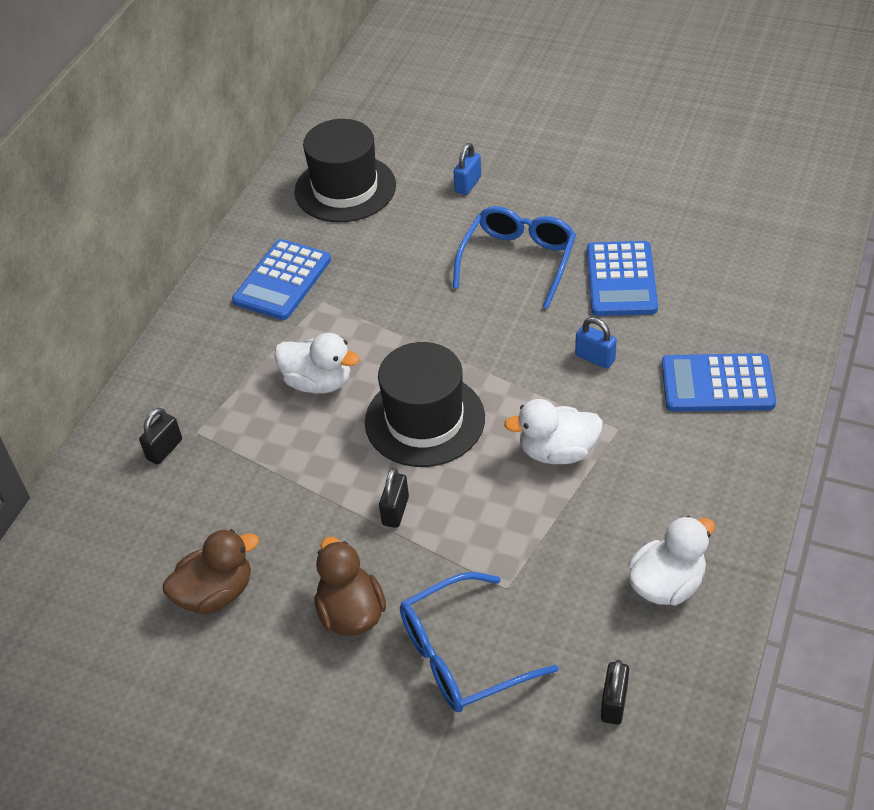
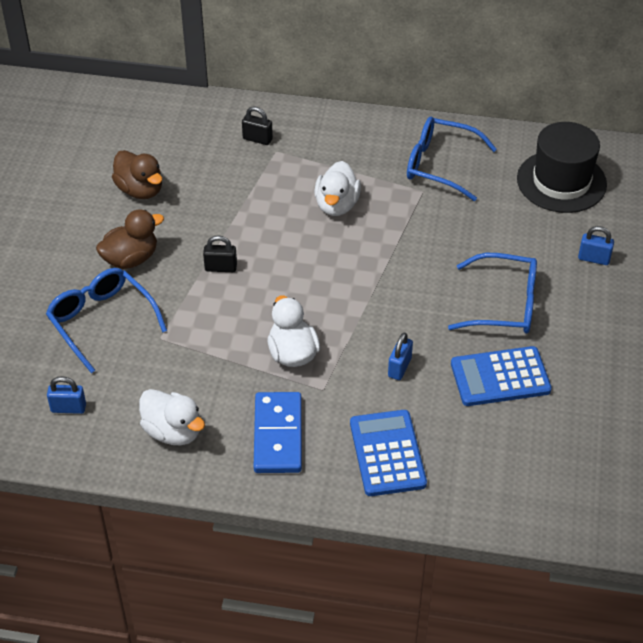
camera: 75 degrees right, 0 degrees up
(282, 280) = (440, 165): blue calculator -> blue glasses
(425, 420) = (310, 271): black hat -> none
(614, 703) = (68, 408): black padlock -> blue padlock
(682, 478) = (278, 435): none -> blue domino

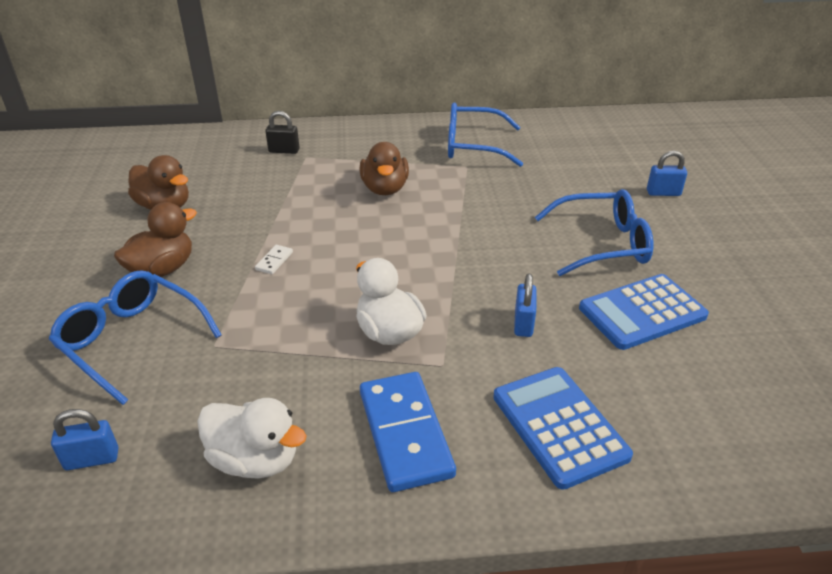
camera: 15 degrees left, 10 degrees down
(221, 268) = (274, 261): black padlock -> white domino
(336, 205) = (385, 189): white duck -> brown duck
(561, 181) = (592, 142): black hat -> none

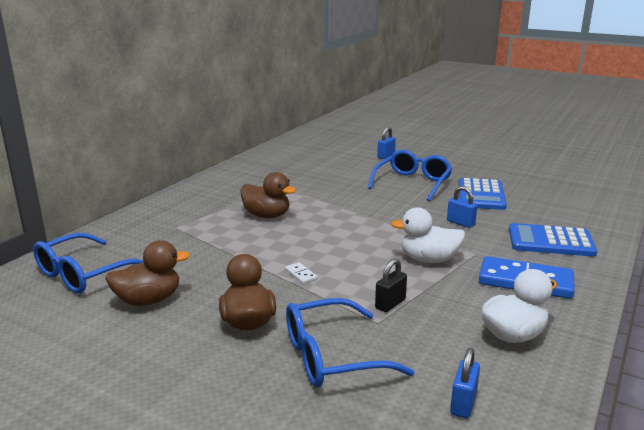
camera: 55 degrees left, 15 degrees down
(284, 151) = (150, 232): black padlock -> black padlock (390, 304)
(473, 146) = (260, 178): blue glasses -> blue glasses (84, 274)

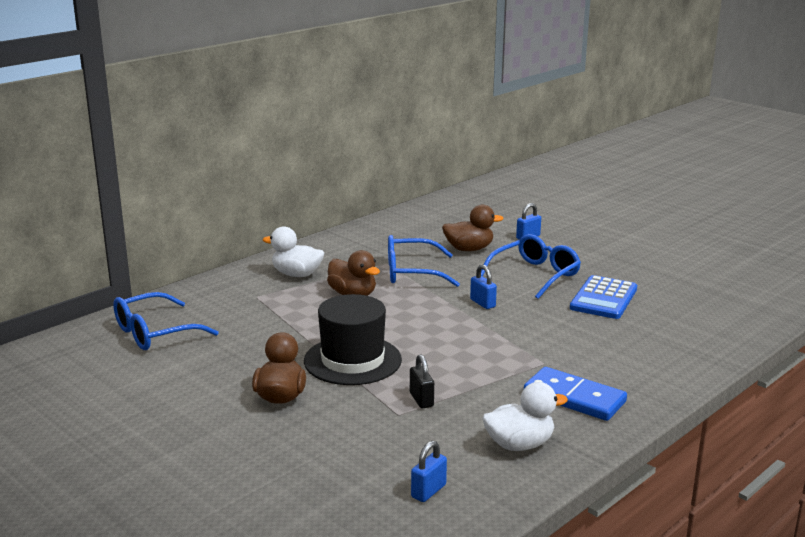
camera: 15 degrees right, 0 degrees up
(148, 300) = (202, 365): brown duck -> brown duck (469, 249)
(300, 275) = (352, 360): white domino -> black hat
(331, 356) = (338, 436): blue glasses -> blue glasses (411, 272)
(390, 304) = (421, 400): black padlock -> black padlock turned 75 degrees counterclockwise
(428, 260) = (490, 362): white duck -> white duck (296, 274)
(460, 223) = (554, 328): blue padlock -> blue padlock (482, 303)
(550, 241) = (638, 361): blue calculator -> none

